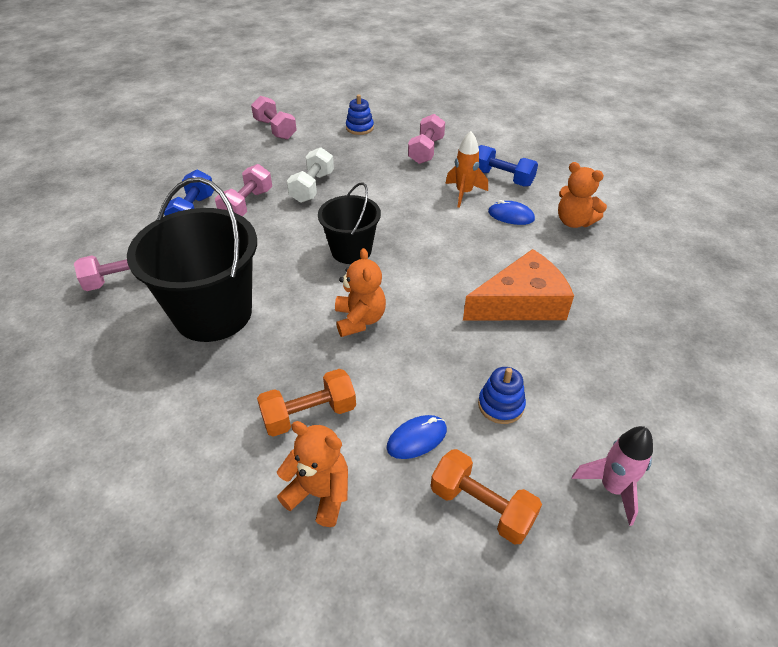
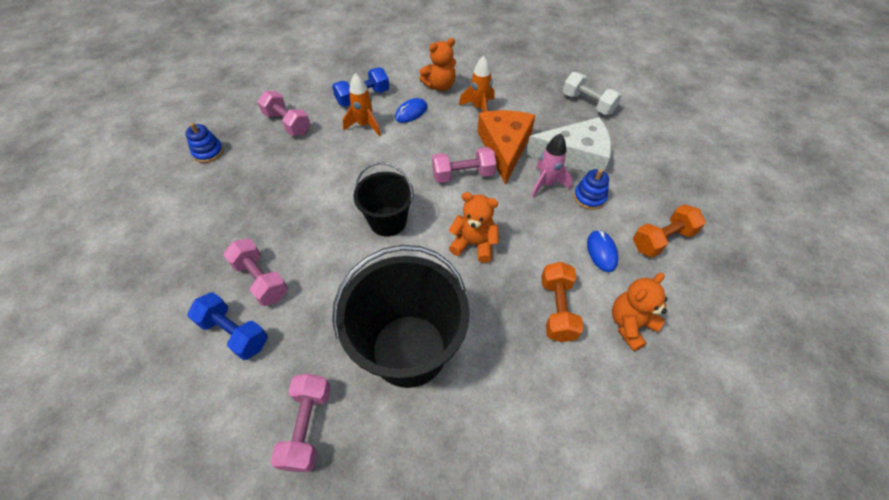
camera: 65 degrees left, 10 degrees up
(275, 129) = (143, 217): pink dumbbell -> pink dumbbell (463, 175)
(312, 187) = (275, 219): white dumbbell -> white dumbbell (588, 103)
(566, 372) = (575, 155): none -> white cheese
(568, 263) = (479, 108): none -> orange rocket
(612, 488) = (665, 176): pink rocket -> pink rocket (546, 184)

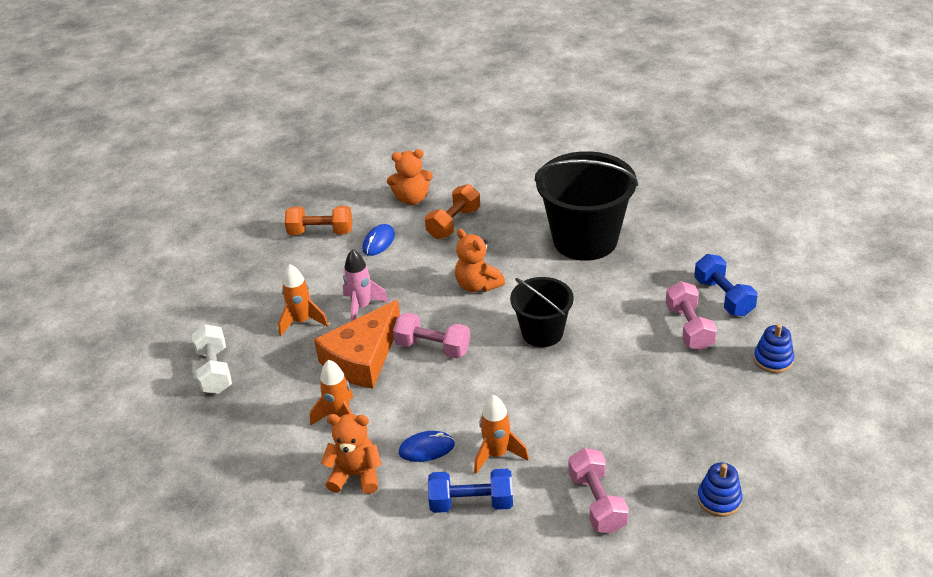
camera: 145 degrees left, 15 degrees down
(307, 426) = (681, 227): pink dumbbell -> none
(575, 155) = (302, 321): white cheese -> orange rocket
(589, 197) = (337, 281): blue stacking toy -> blue stacking toy (773, 359)

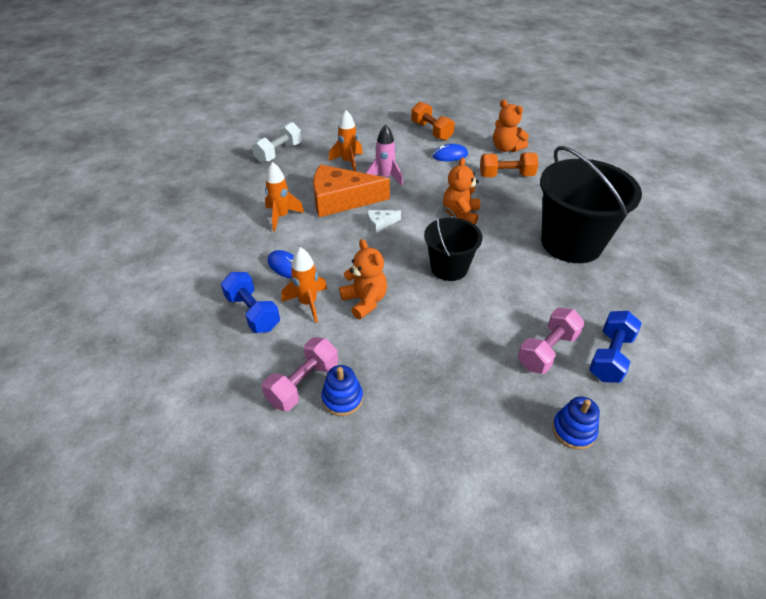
camera: 50 degrees right, 5 degrees up
(356, 475) = (238, 247): orange teddy bear -> orange teddy bear (365, 301)
(433, 347) = (380, 224): pink dumbbell -> white cheese
(719, 499) = (367, 468): blue stacking toy -> blue stacking toy (342, 398)

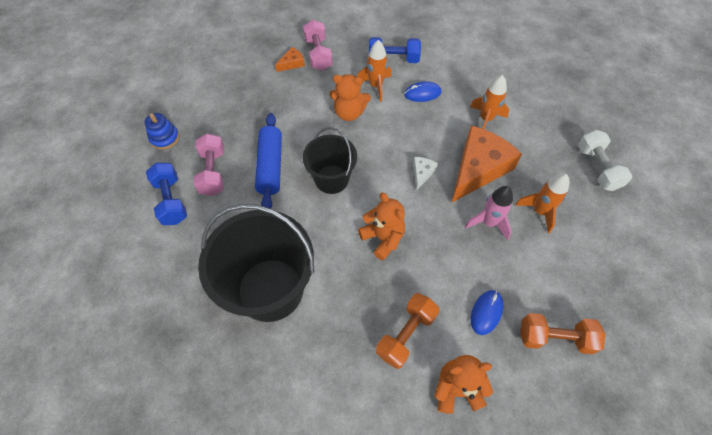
camera: 130 degrees right, 15 degrees up
(342, 398) = (292, 63): blue stacking toy -> orange cheese
(488, 314) = (270, 166): none -> blue rolling pin

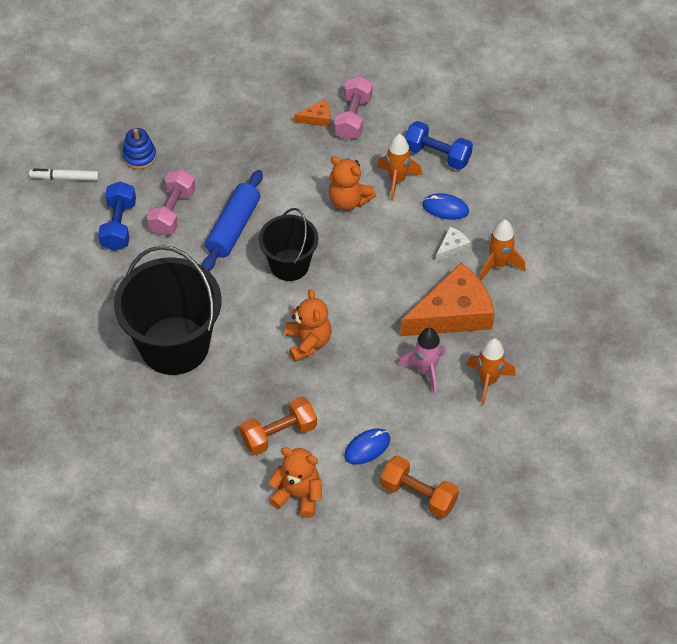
camera: 25 degrees right, 5 degrees down
(105, 178) = (65, 178): none -> white marker
(422, 173) = (388, 295): white cheese -> white cheese (452, 247)
(597, 168) = (587, 363): white dumbbell -> none

